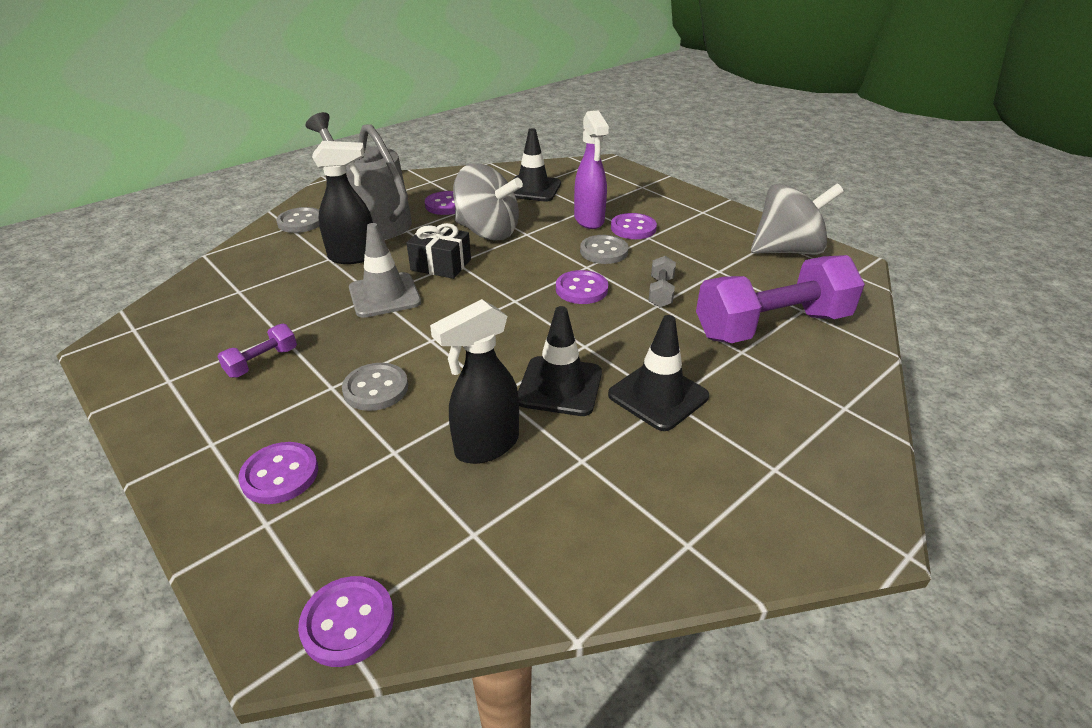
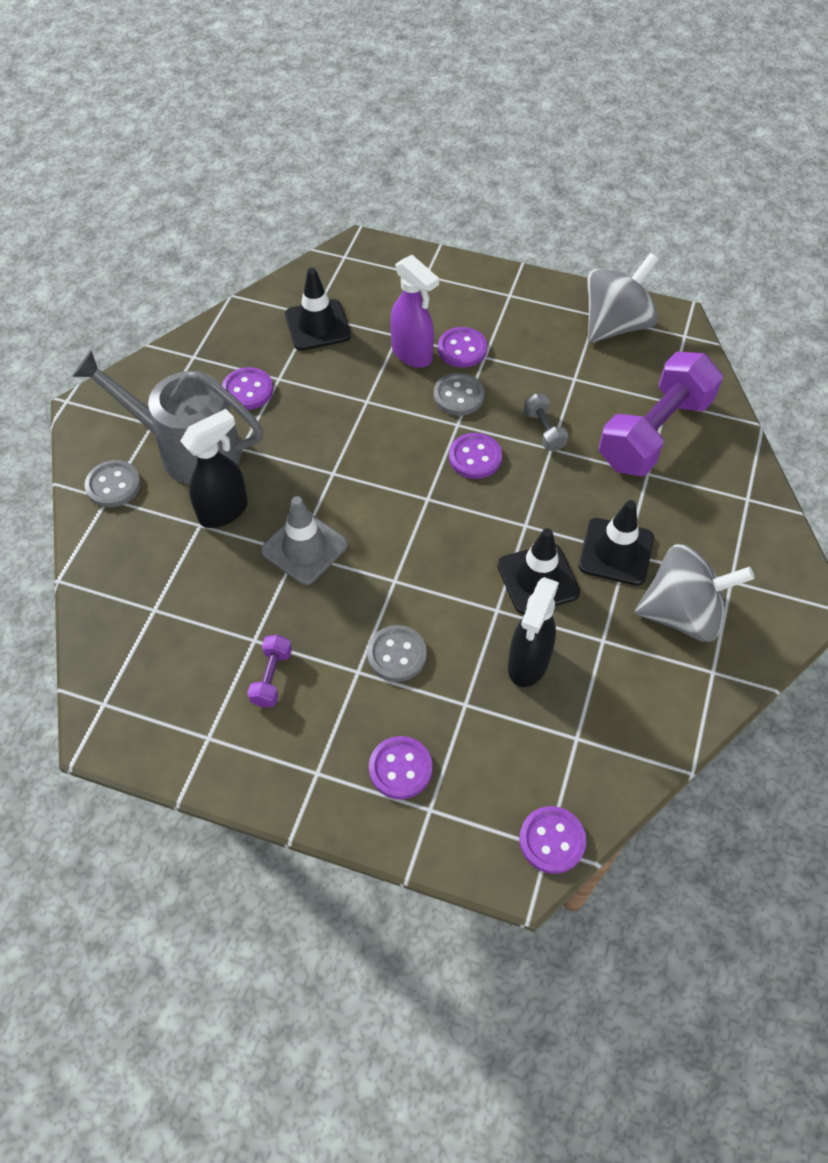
camera: 30 degrees left, 20 degrees up
(441, 265) = (321, 483): black gift -> none
(487, 232) = (327, 415): grey spinning top -> grey spinning top (682, 613)

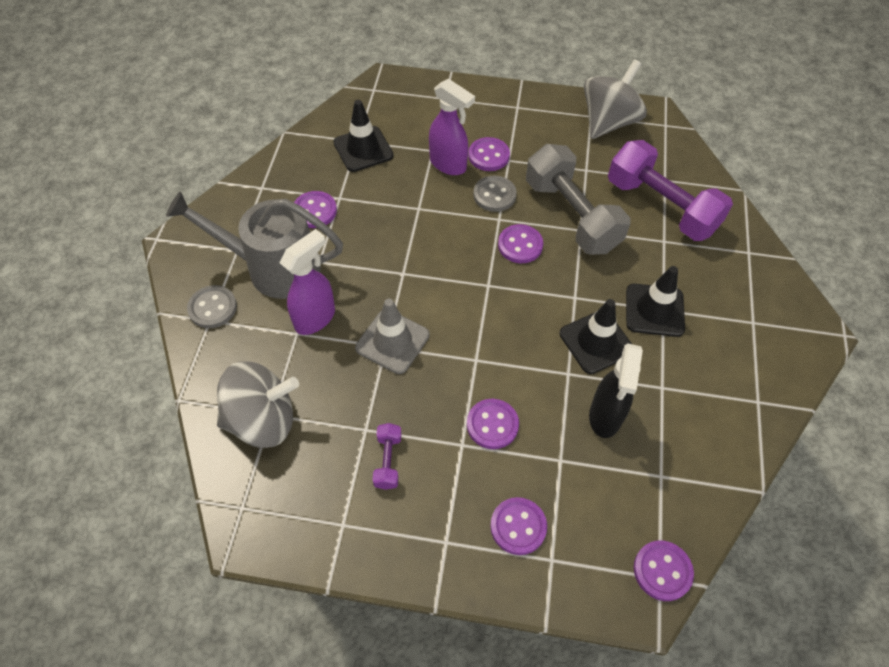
camera: 10 degrees left, 0 degrees up
(224, 511) = (315, 318): black spray bottle -> purple spray bottle
(397, 654) = (492, 425): grey button -> purple button
(544, 430) = (571, 215): grey dumbbell -> grey dumbbell, size x2.35
(654, 432) = (661, 207): purple dumbbell -> purple dumbbell turned 75 degrees counterclockwise
(682, 613) = (721, 355): grey spinning top -> grey spinning top (263, 420)

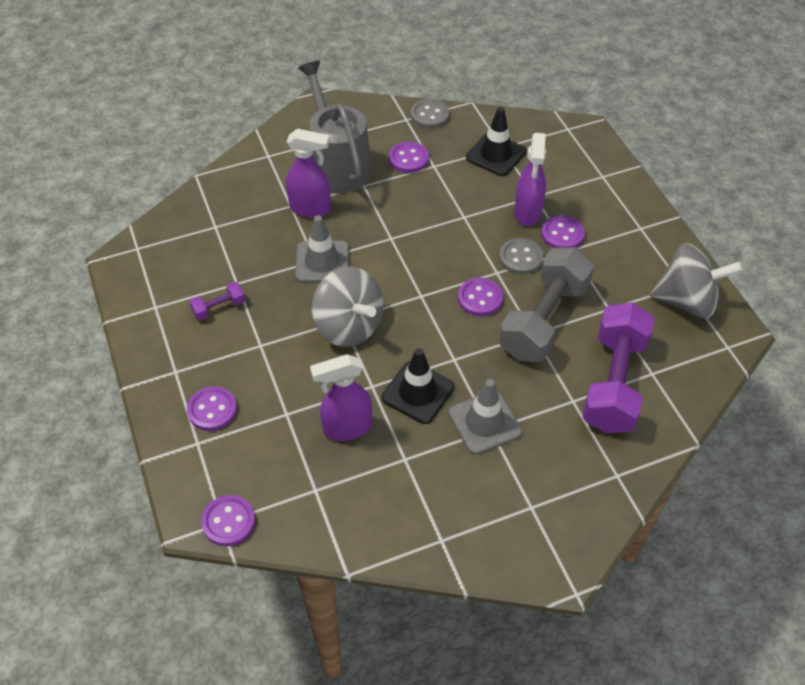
camera: 60 degrees right, 5 degrees down
(212, 308) = (279, 151): grey button -> grey button (429, 115)
(263, 420) = (208, 224): grey spinning top -> grey spinning top (349, 326)
(492, 425) = (289, 356): purple button -> none
(605, 417) = (346, 428): black spray bottle -> purple spray bottle
(654, 310) = (484, 422): black traffic cone -> grey traffic cone

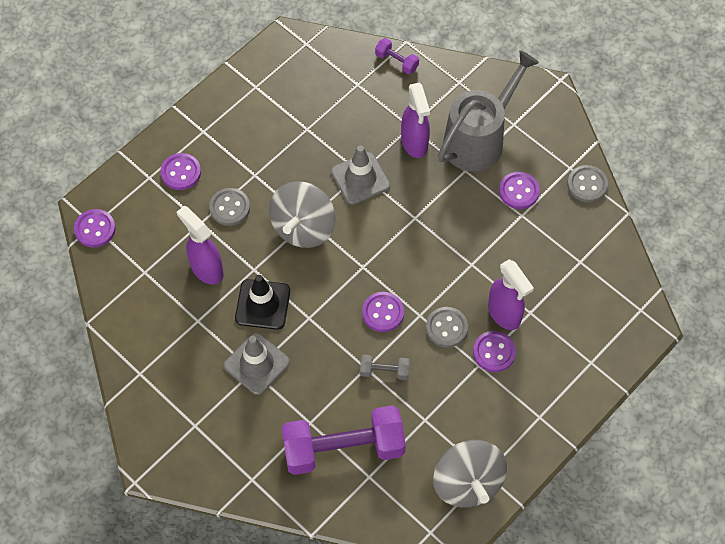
camera: 65 degrees right, 10 degrees up
(219, 308) = (276, 129): purple dumbbell -> purple dumbbell (396, 61)
(285, 380) = (229, 208): none -> grey button
(496, 154) = (566, 260): black traffic cone -> none
(527, 213) = (504, 314): purple spray bottle -> purple spray bottle turned 105 degrees counterclockwise
(544, 320) = (384, 371): grey dumbbell -> grey dumbbell, size x0.43

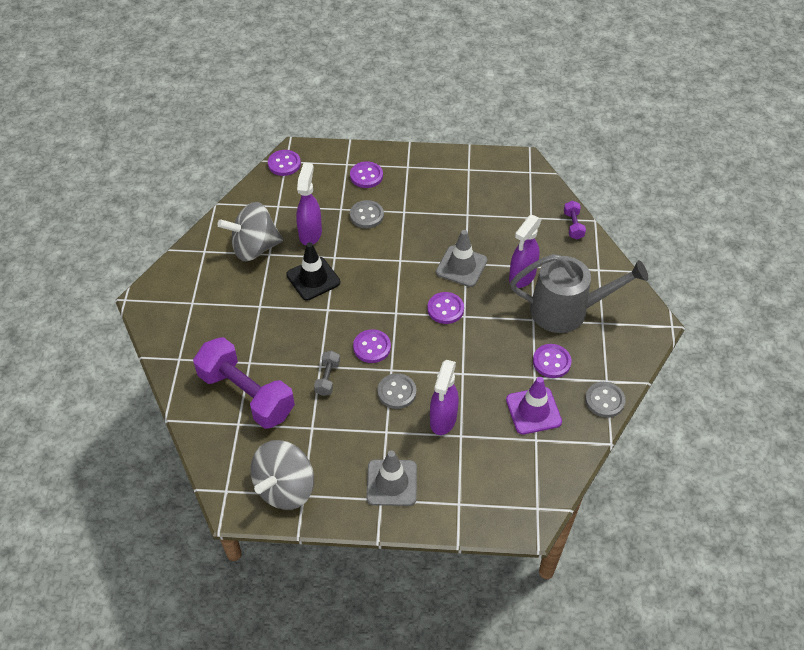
camera: 50 degrees right, 10 degrees down
(257, 364) = (266, 304): grey traffic cone -> grey traffic cone (391, 483)
(303, 227) = (392, 261): grey spinning top -> grey spinning top (254, 248)
(384, 371) = (327, 378): grey dumbbell -> grey dumbbell turned 45 degrees clockwise
(494, 352) = (405, 434): purple button -> purple button (445, 309)
(553, 242) = (533, 411): none -> purple traffic cone

